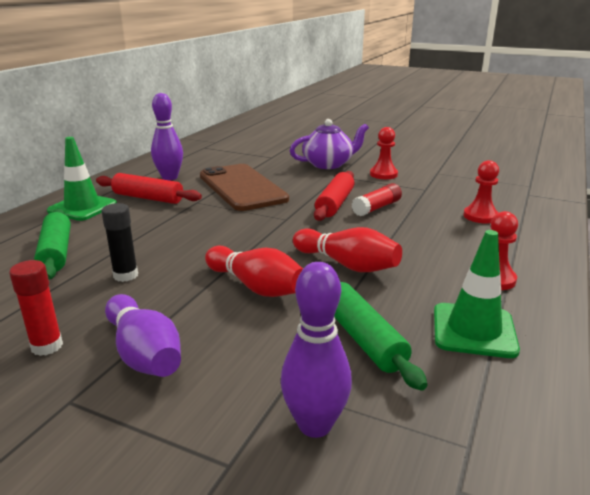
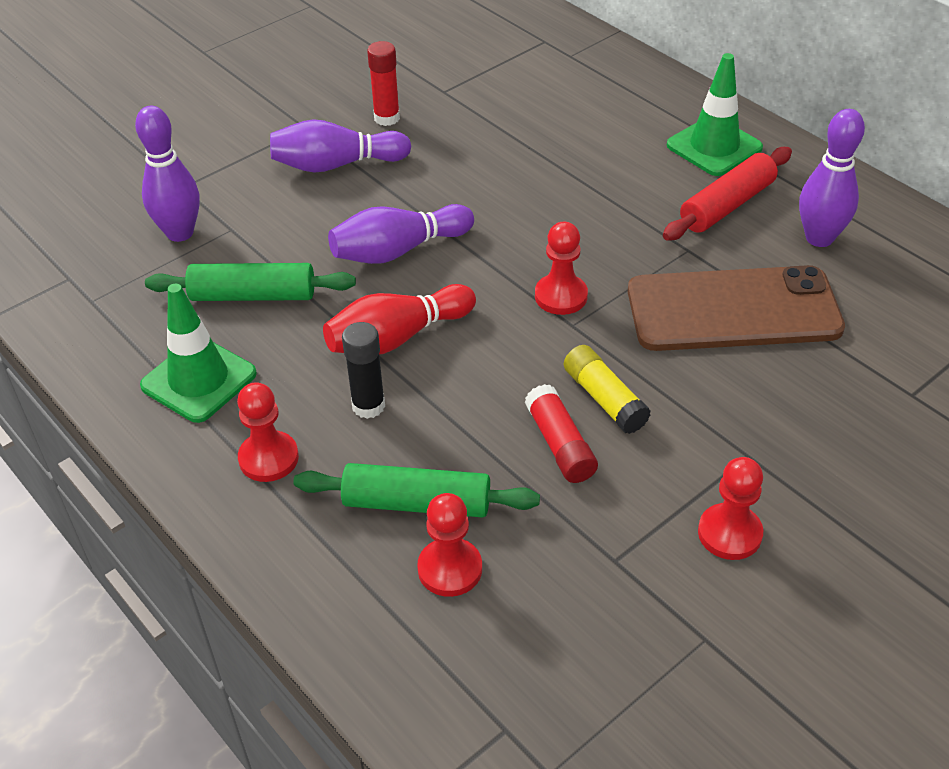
camera: 115 degrees right, 20 degrees up
(56, 252) = (576, 124): green rolling pin -> green rolling pin (417, 503)
(125, 275) = (487, 166): black glue stick -> black glue stick (368, 406)
(256, 287) = (398, 250): red bowling pin -> purple bowling pin
(263, 225) = (561, 296): none -> red pawn
(328, 164) = (831, 469): purple teapot -> none
(335, 204) = (604, 399): red rolling pin -> yellow glue stick

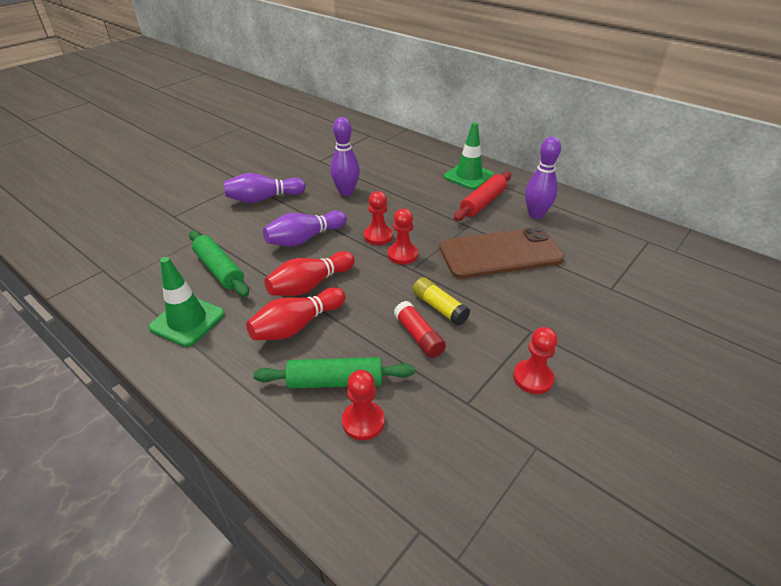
camera: 10 degrees left, 5 degrees down
(180, 233) = (172, 240): purple bowling pin -> purple bowling pin (346, 192)
(253, 295) = (219, 270): green rolling pin -> green rolling pin turned 60 degrees clockwise
(268, 458) = (236, 364): red pawn -> red pawn (378, 236)
(368, 406) = (297, 325): black glue stick -> red bowling pin
(387, 118) = (290, 175): red glue stick -> none

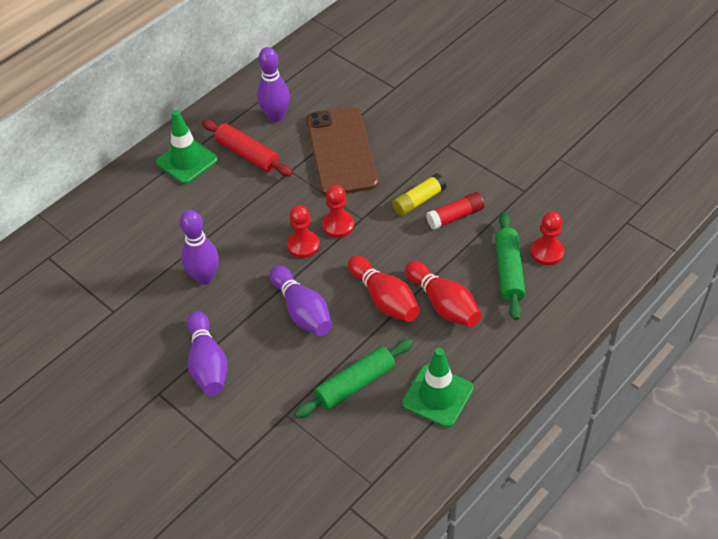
camera: 85 degrees left, 10 degrees up
(533, 378) = (498, 151): red pawn -> none

